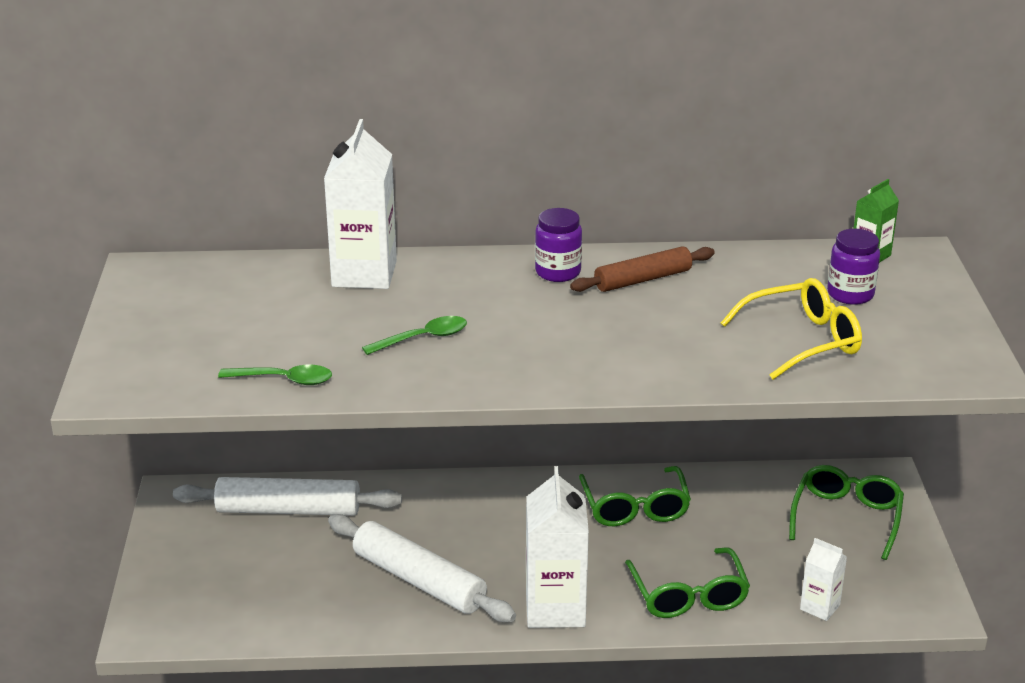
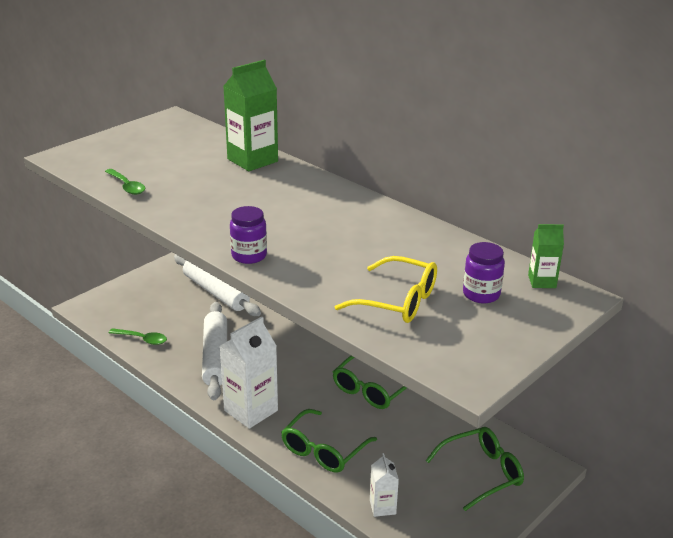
camera: 45 degrees right, 0 degrees up
(364, 274) = (252, 160): white carton -> green carton
(423, 338) = (216, 199): green spoon -> green spoon (142, 339)
(558, 272) = (341, 202): purple jar -> purple jar (249, 256)
(643, 279) = (377, 227): brown rolling pin -> none

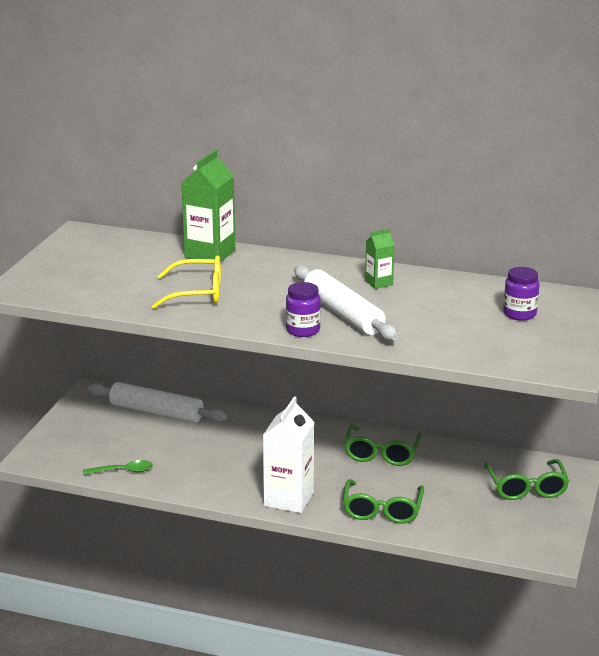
camera: 25 degrees left, 5 degrees down
(127, 186) = (118, 301): green spoon -> none
(215, 357) = (212, 466): white rolling pin -> white rolling pin (343, 314)
(382, 507) = (468, 535): white carton -> none
(398, 301) = (462, 334): yellow glasses -> yellow glasses (198, 293)
(482, 473) = (526, 488): green glasses -> green glasses turned 135 degrees clockwise
(542, 281) = (555, 294): green carton -> green carton (379, 283)

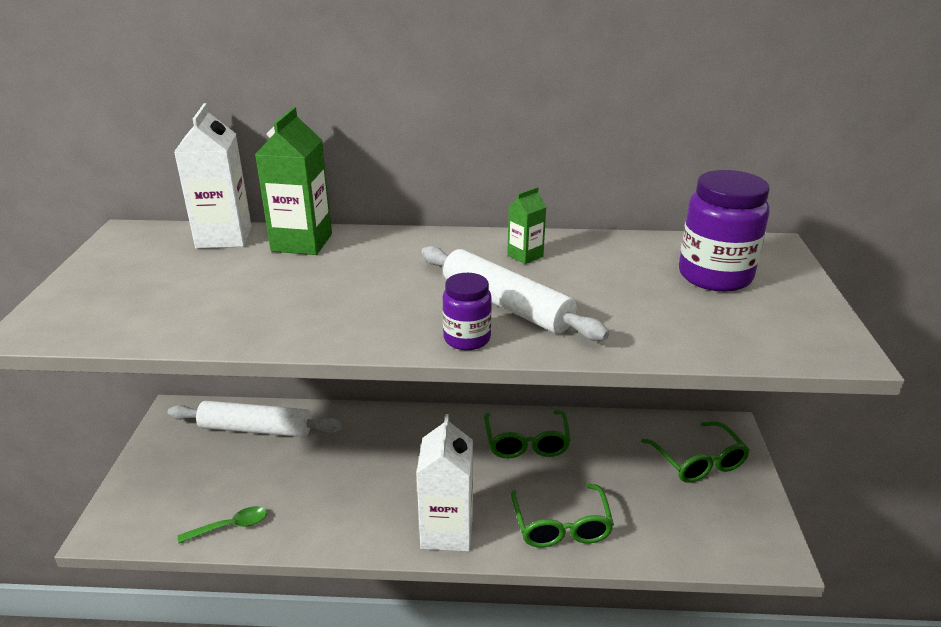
camera: 15 degrees left, 5 degrees up
(152, 243) = (224, 237): none -> white carton
(198, 293) = (302, 300): yellow glasses -> none
(519, 314) = (715, 276): purple jar -> purple jar, size x1.77

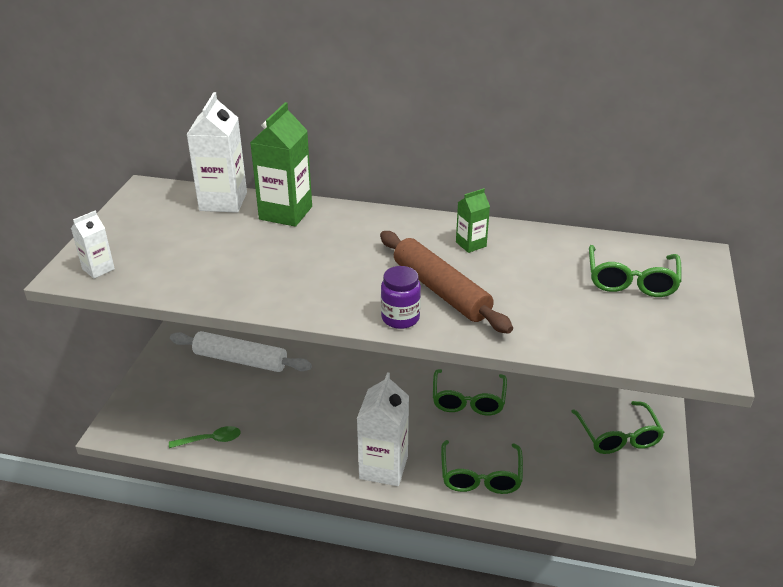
camera: 10 degrees right, 5 degrees up
(70, 321) = (98, 269): none -> white carton
(506, 305) = (441, 290): white rolling pin -> brown rolling pin
(715, 276) = (631, 281): purple jar -> green glasses

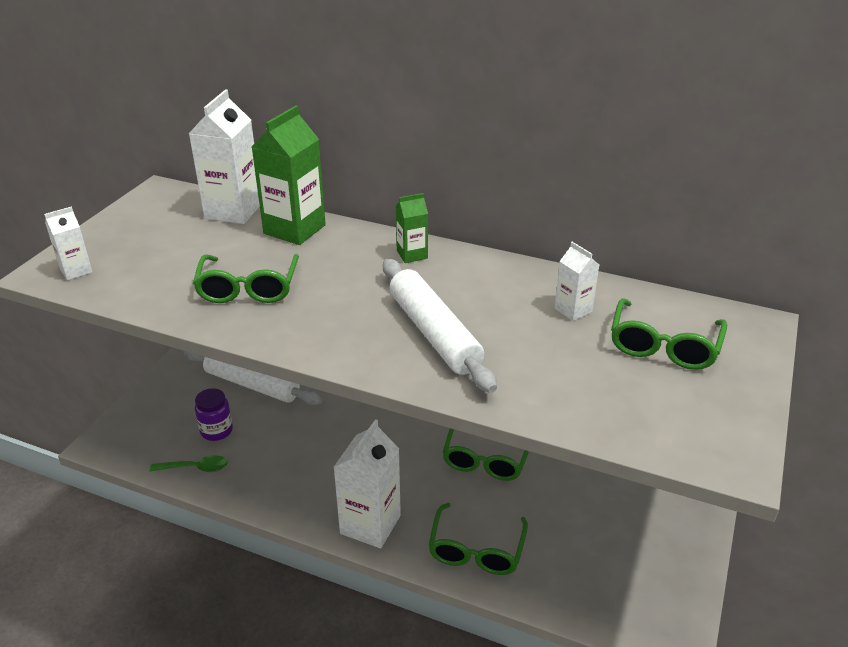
camera: 10 degrees right, 0 degrees up
(400, 318) = (376, 360): purple jar -> purple jar (216, 431)
(441, 290) = (434, 333): brown rolling pin -> white rolling pin
(471, 244) = (487, 284): green carton -> green carton (412, 254)
(549, 259) = (573, 310): none -> white carton
(618, 436) = (649, 525): green glasses -> green glasses (248, 289)

